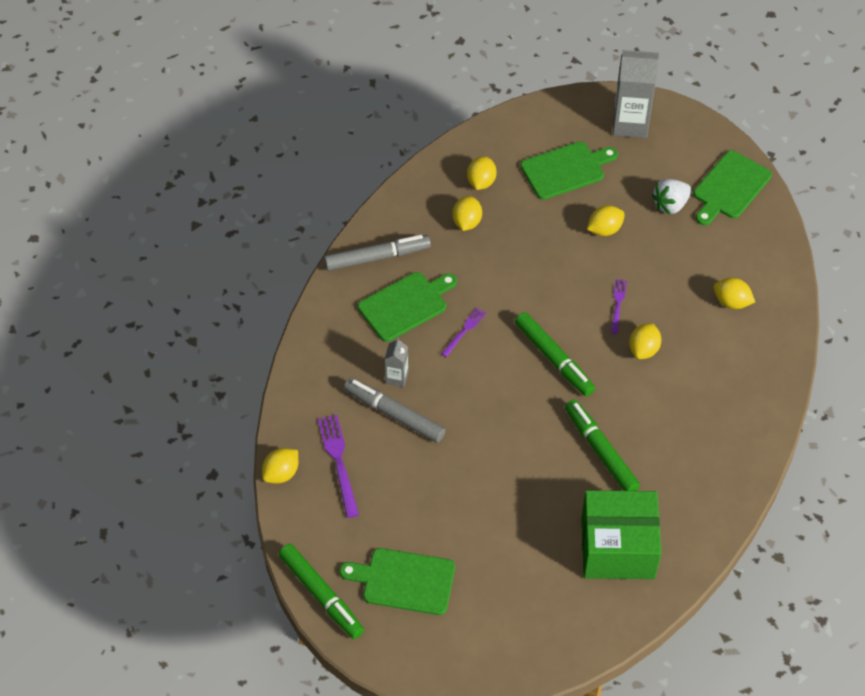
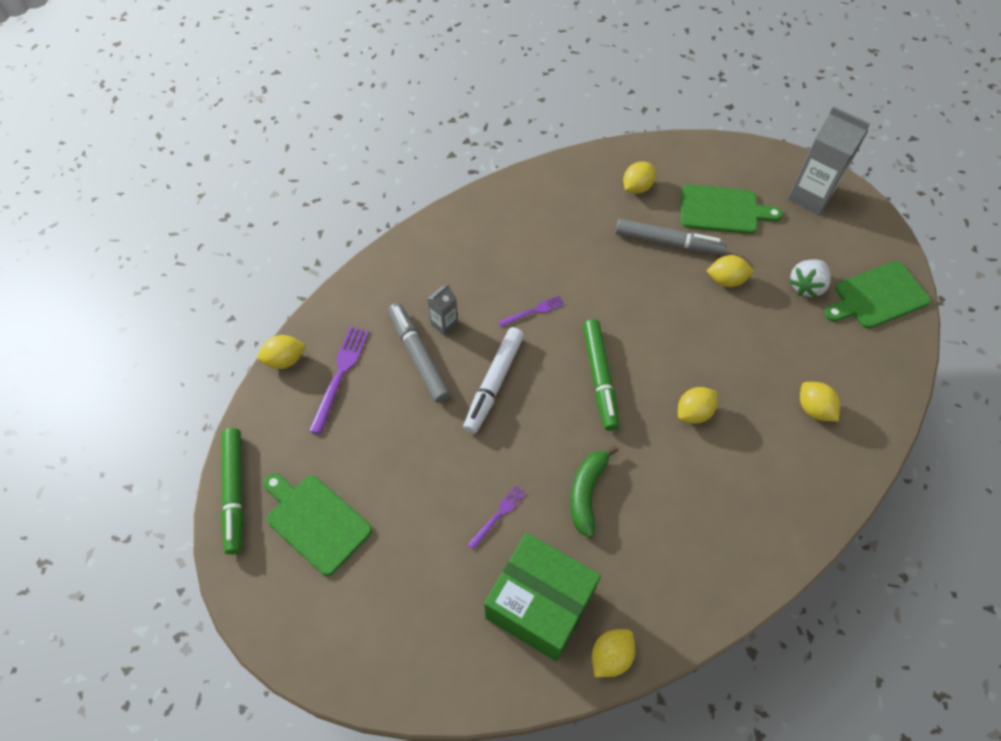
camera: 30 degrees right, 5 degrees up
(377, 257) = (501, 211): grey marker -> grey marker (668, 242)
(405, 305) = (497, 263): green cutting board -> none
(466, 222) = (601, 216): yellow lemon -> yellow lemon (611, 656)
(472, 405) = (494, 383): none -> white marker
(600, 451) = (587, 492): green marker -> green banana
(618, 304) = (695, 355): purple fork -> purple fork (498, 515)
(670, 205) = (806, 286): white strawberry -> white strawberry turned 45 degrees counterclockwise

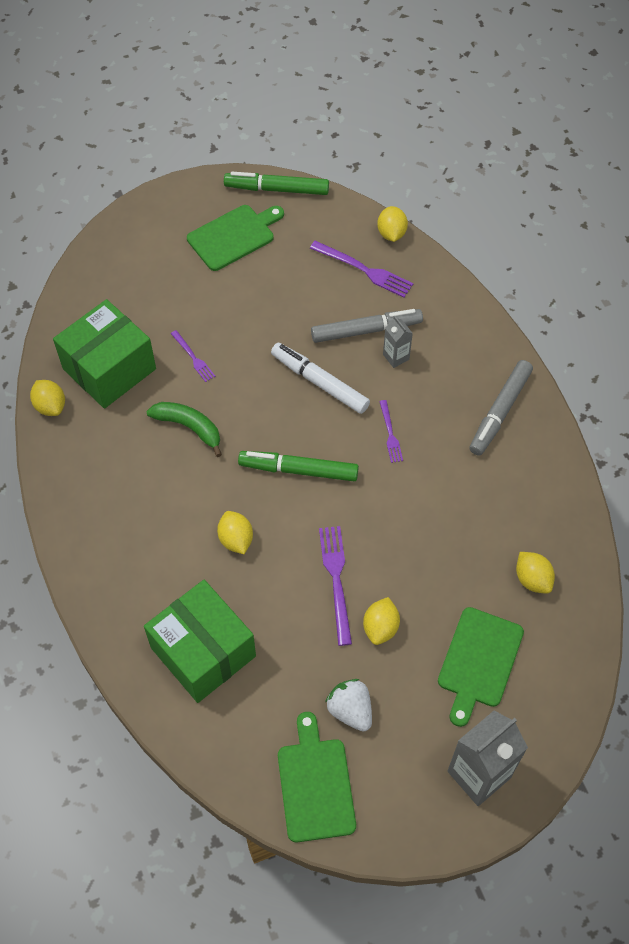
camera: 105 degrees right, 0 degrees up
(668, 242) = (445, 586): grey marker -> grey marker (500, 412)
(697, 321) = (336, 579): none -> purple fork
(814, 409) = (203, 652): yellow lemon -> green box

